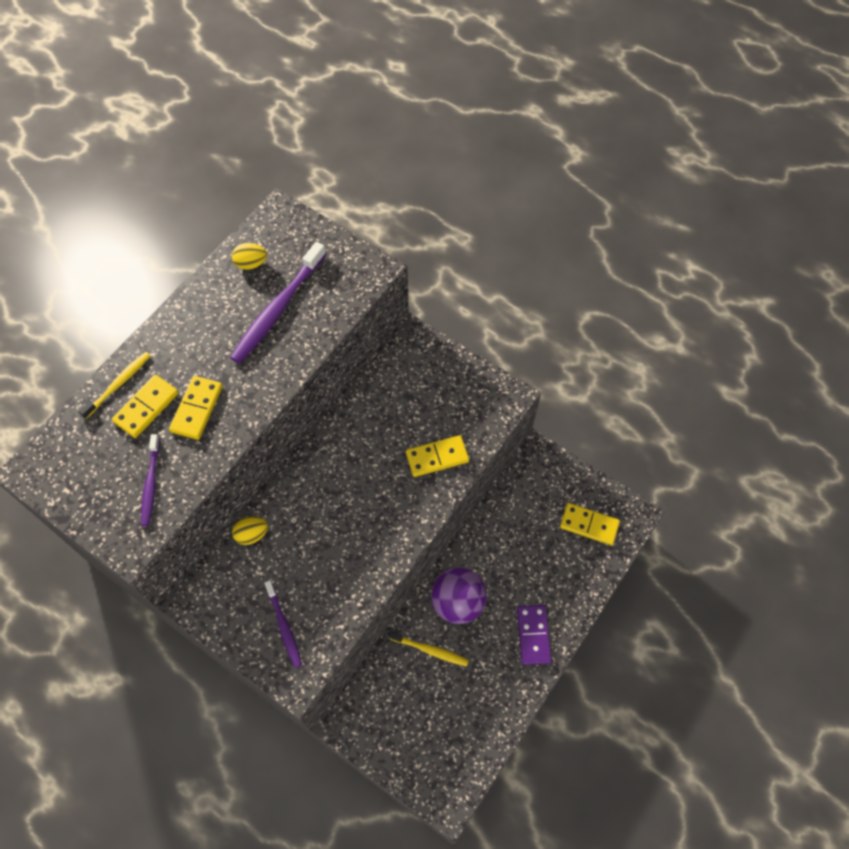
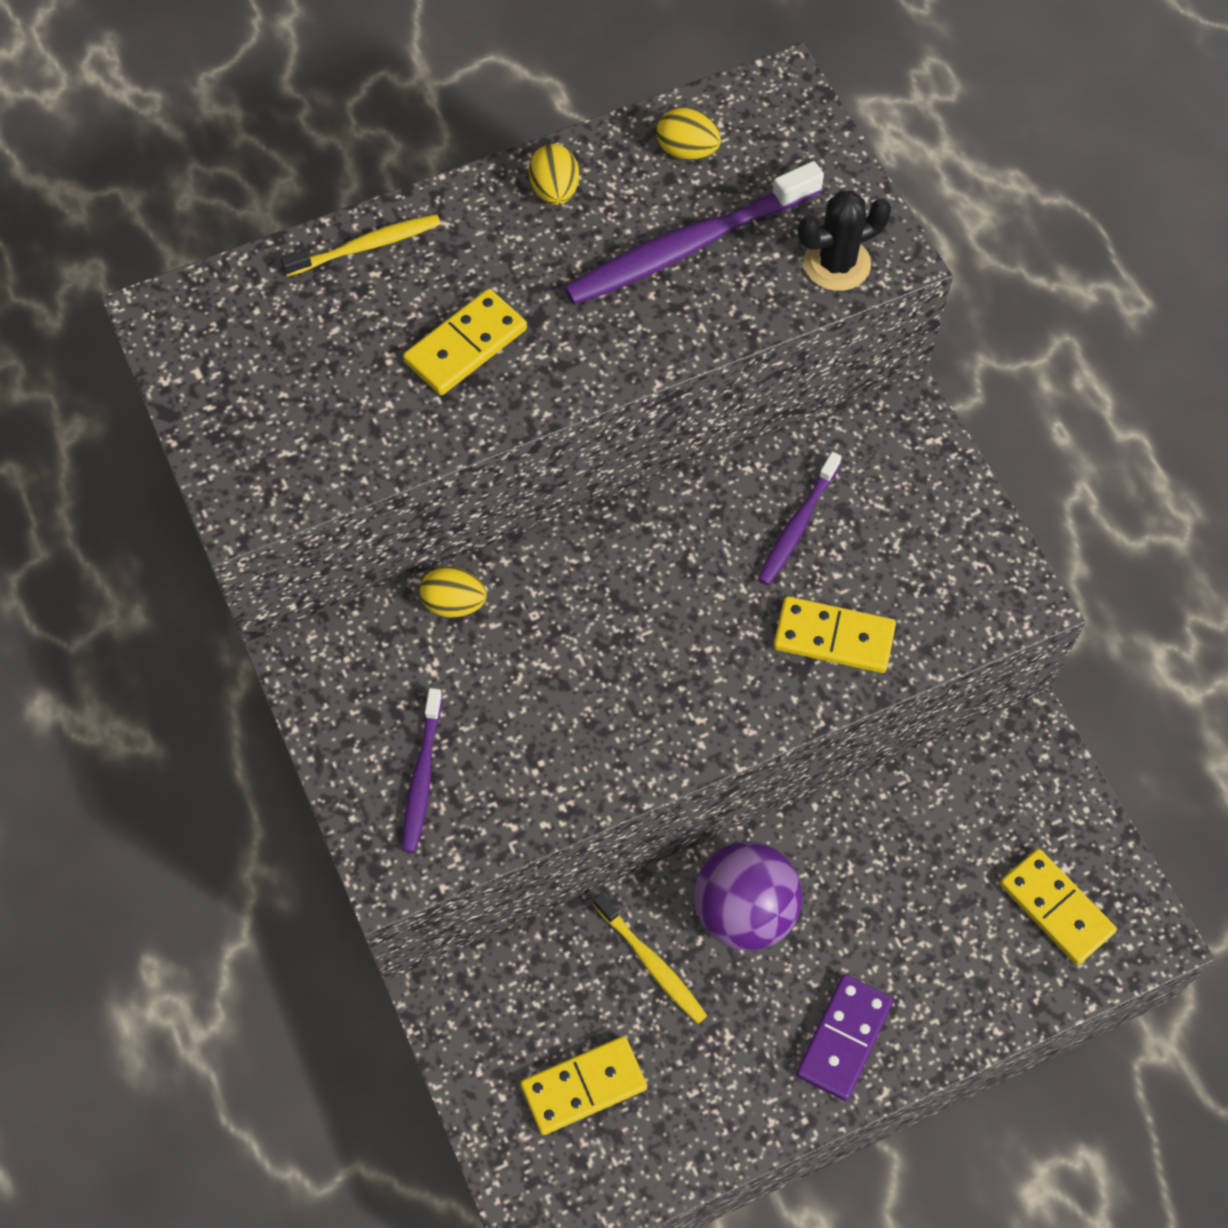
camera: 30 degrees right, 0 degrees up
(146, 407) = (388, 304): yellow domino -> yellow domino (583, 1086)
(151, 483) = (328, 427): purple toothbrush -> purple toothbrush (797, 525)
(198, 312) = (555, 191): none -> yellow egg
(352, 284) = (837, 264): none -> black cactus

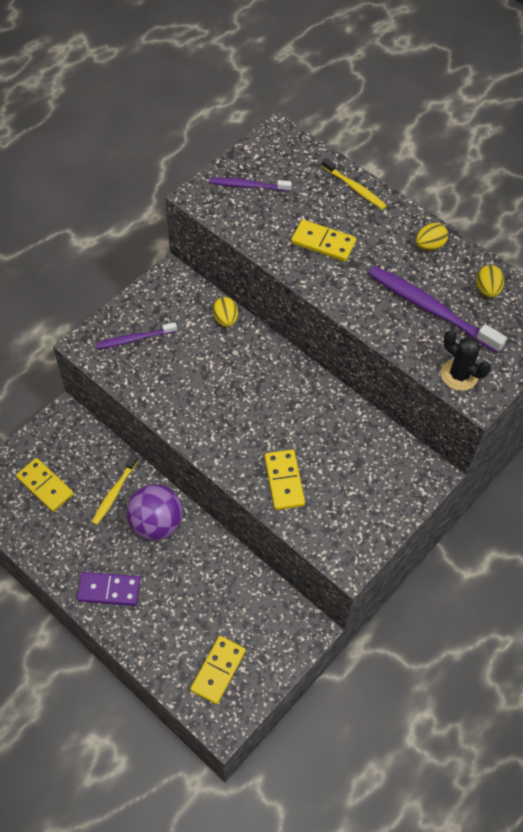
camera: 65 degrees right, 5 degrees down
(797, 525) = (338, 444): purple toothbrush -> purple toothbrush (248, 186)

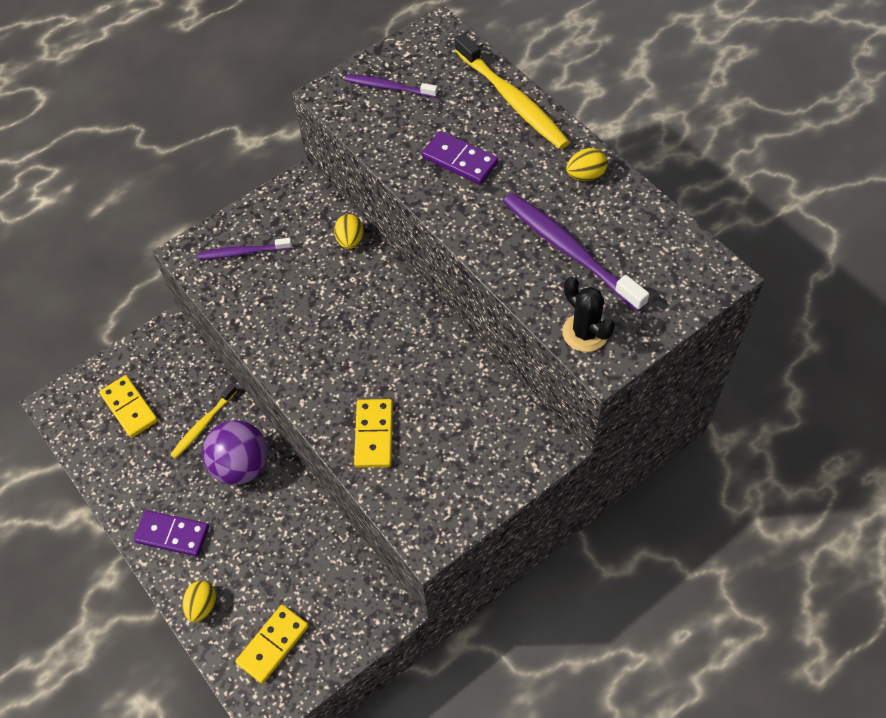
camera: 15 degrees right, 0 degrees up
(323, 243) = (460, 160): yellow domino -> purple domino
(354, 188) = (512, 100): yellow toothbrush -> yellow toothbrush, size x1.75
(487, 290) = (643, 234): yellow egg -> yellow egg (202, 606)

